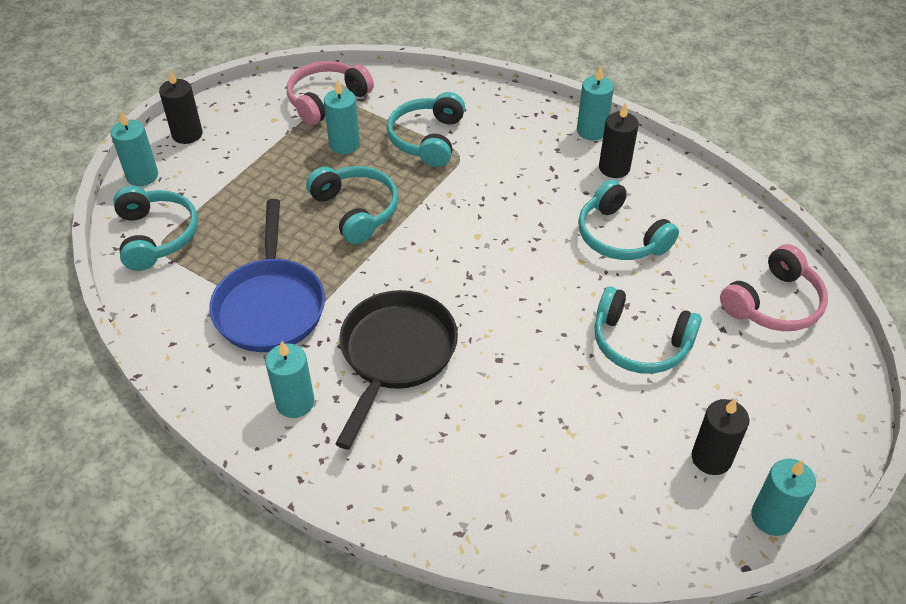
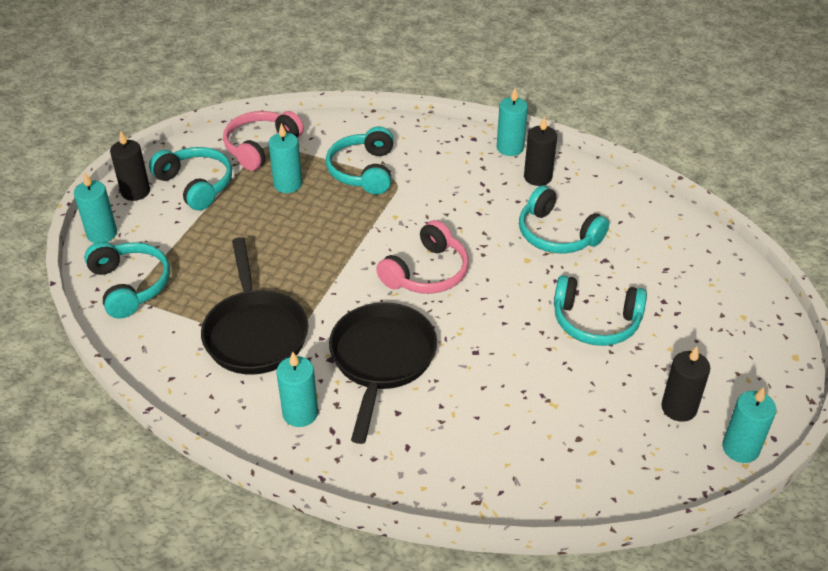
camera: 10 degrees left, 5 degrees down
(270, 305) = (255, 333): blue pan -> black pan
(356, 211) = (313, 241): turquoise headphones -> turquoise headphones (196, 185)
(773, 303) = (701, 274): pink headphones -> pink headphones (426, 272)

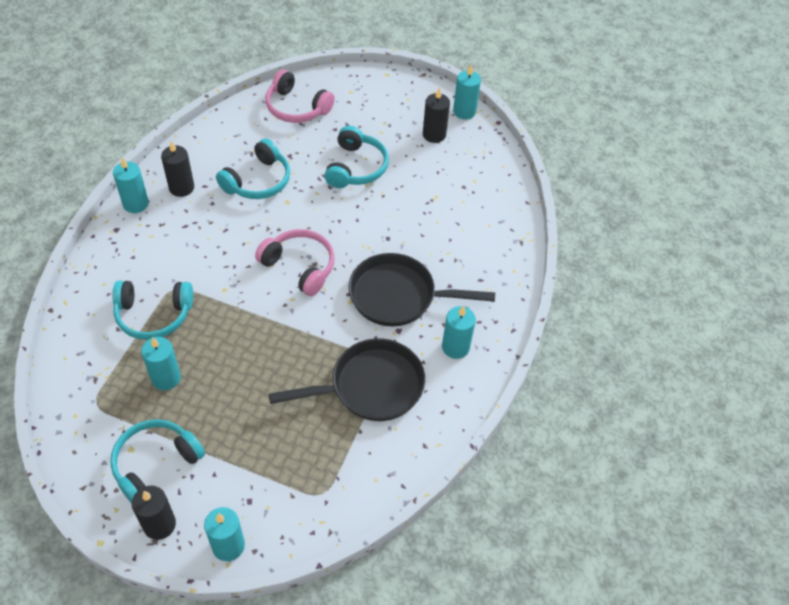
camera: 95 degrees left, 10 degrees up
(130, 285) = (309, 501): turquoise headphones -> none
(261, 147) = (97, 408): pink headphones -> pink headphones (296, 107)

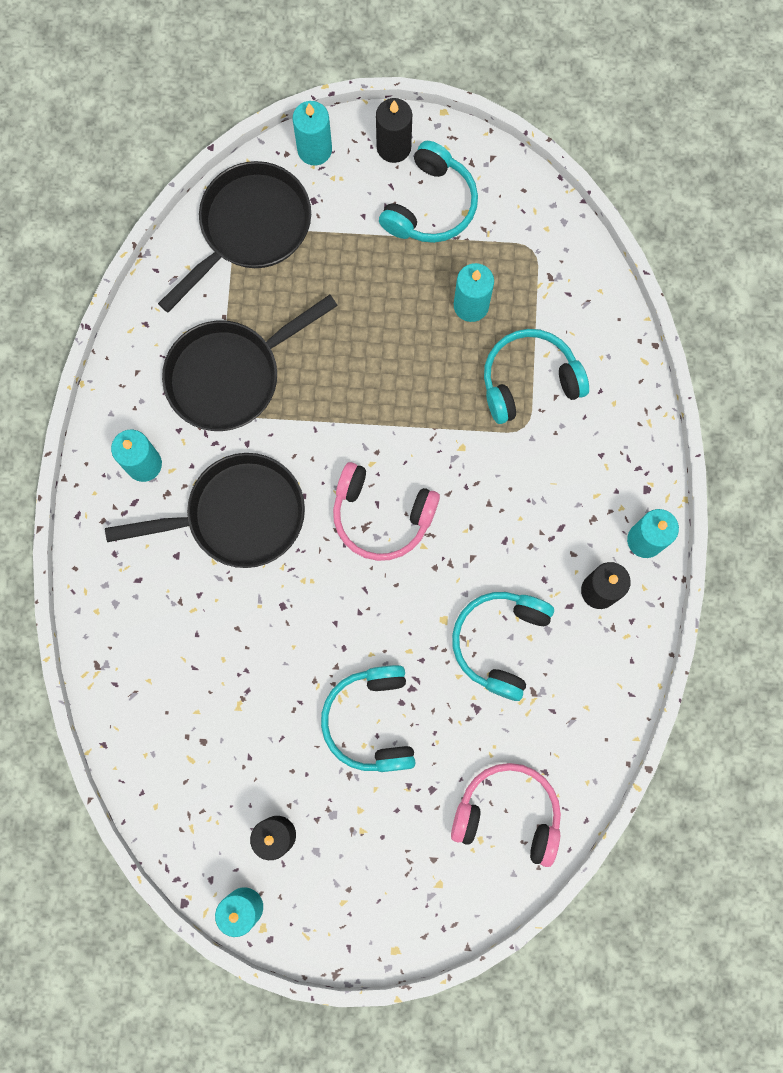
camera: 165 degrees right, 25 degrees up
(312, 494) = (250, 228): none -> black pan

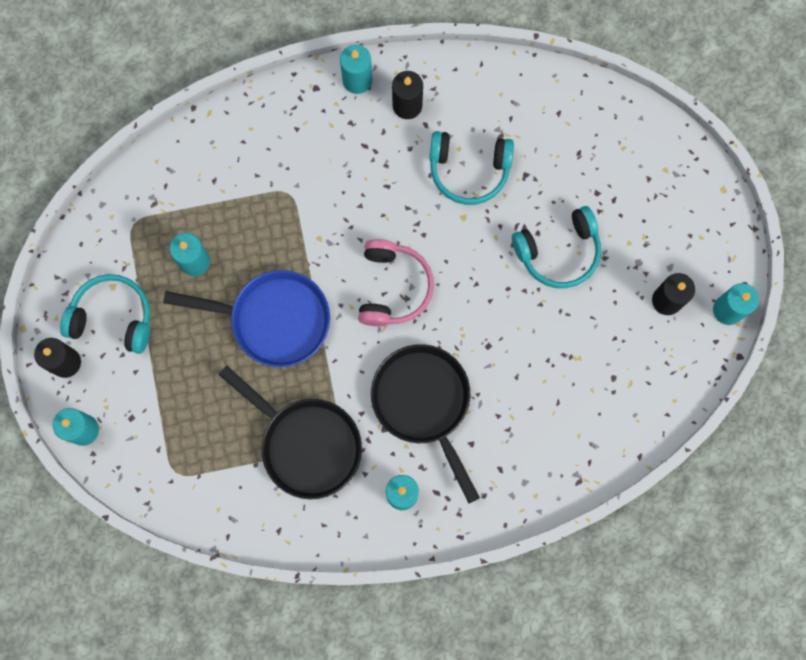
camera: 105 degrees left, 0 degrees up
(250, 228) = (169, 465): black pan -> none
(380, 374) = (274, 319): none -> blue pan
(508, 814) = (598, 132): pink headphones -> none
(529, 381) = (249, 199): turquoise headphones -> none

